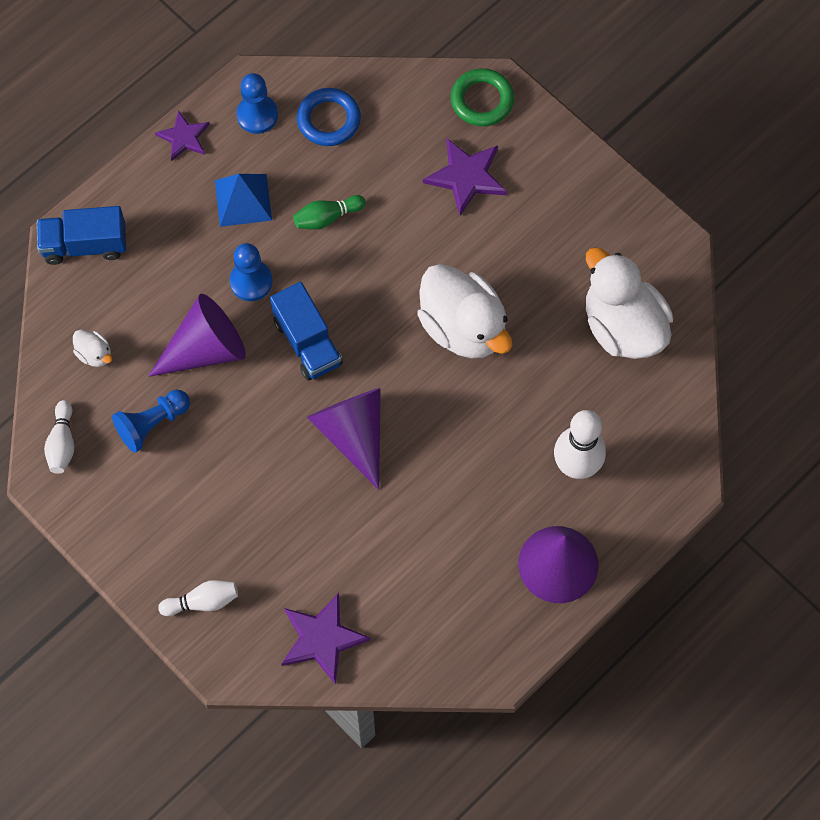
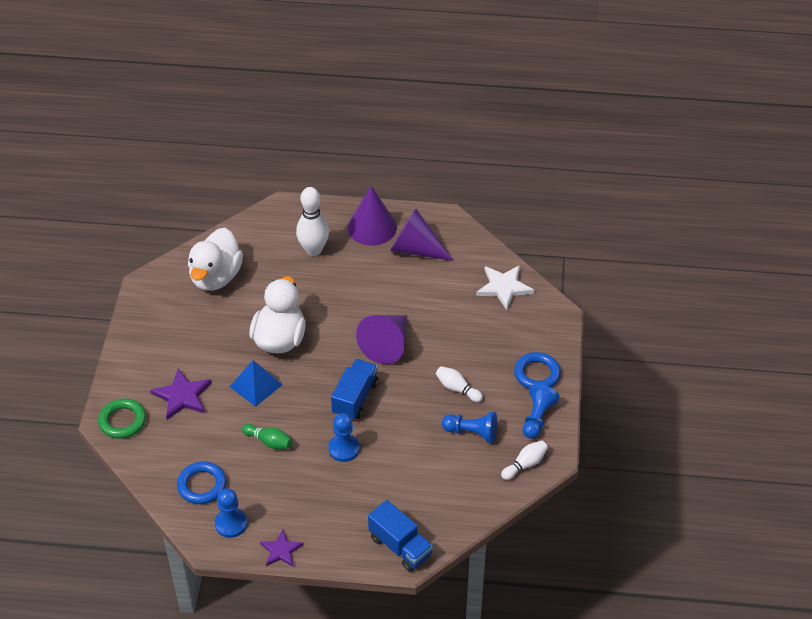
camera: 130 degrees left, 20 degrees down
(95, 354) = (460, 489): white duck -> none
(106, 508) = (537, 418): none -> blue pawn
(164, 561) = (537, 374): none -> blue ring
(202, 602) = (538, 344): white bowling pin -> white bowling pin (457, 389)
(206, 349) = (404, 440): purple cone -> purple cone (415, 249)
(243, 200) = (295, 489): blue pyramid -> blue pyramid (255, 385)
(322, 638) = (504, 287): purple star -> white star

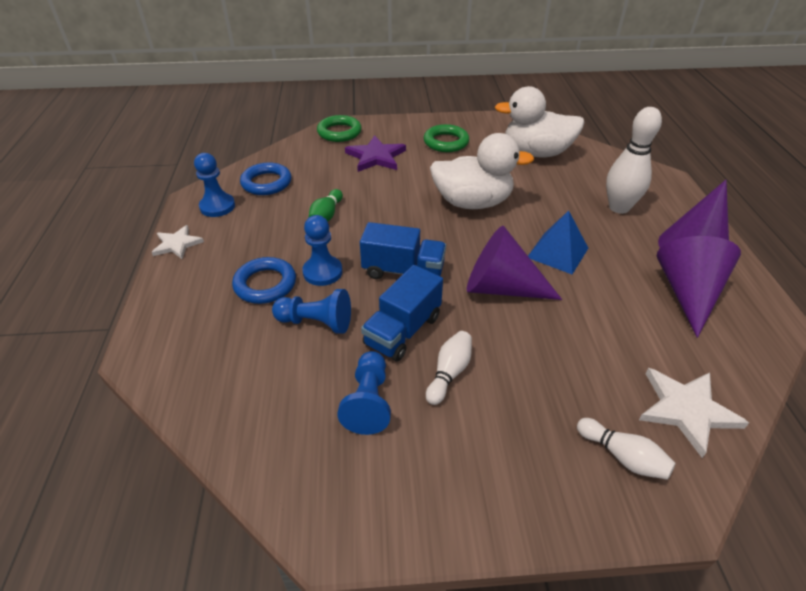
camera: 80 degrees right, 5 degrees down
(174, 338) = (446, 142): none -> green ring
(255, 385) = (401, 196): blue pyramid -> blue pyramid (557, 252)
(281, 550) = (177, 244): purple star -> white star
(400, 546) = (165, 344): blue truck -> blue truck (403, 330)
(525, 464) = (311, 488): white bowling pin -> white bowling pin (622, 456)
(537, 374) = (517, 485): blue ring -> blue ring (265, 284)
(537, 418) = (417, 497): blue pawn -> blue pawn (316, 322)

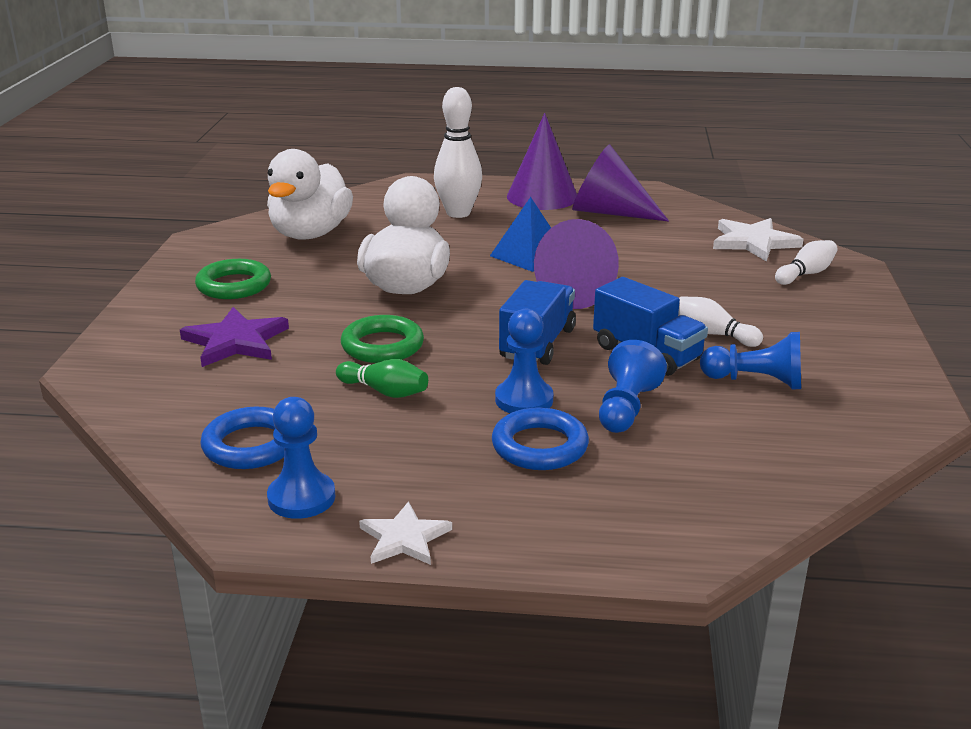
camera: 80 degrees left, 15 degrees down
(339, 132) = (122, 368): green ring -> green ring (382, 346)

